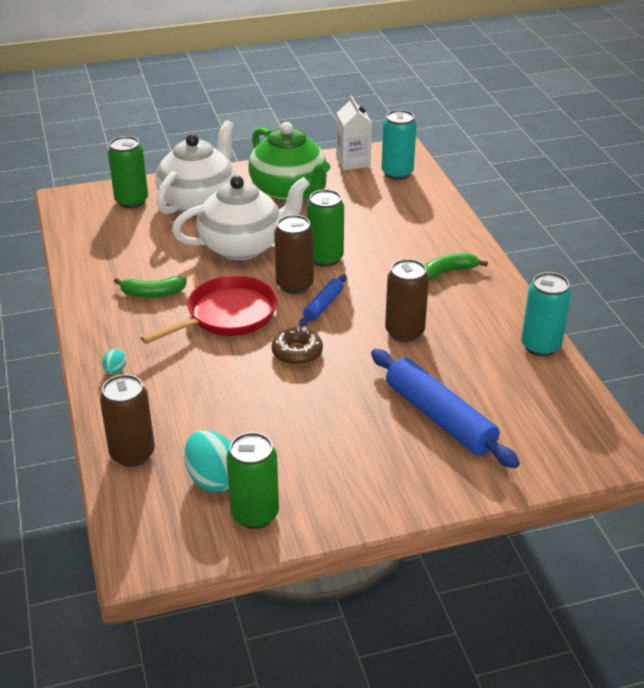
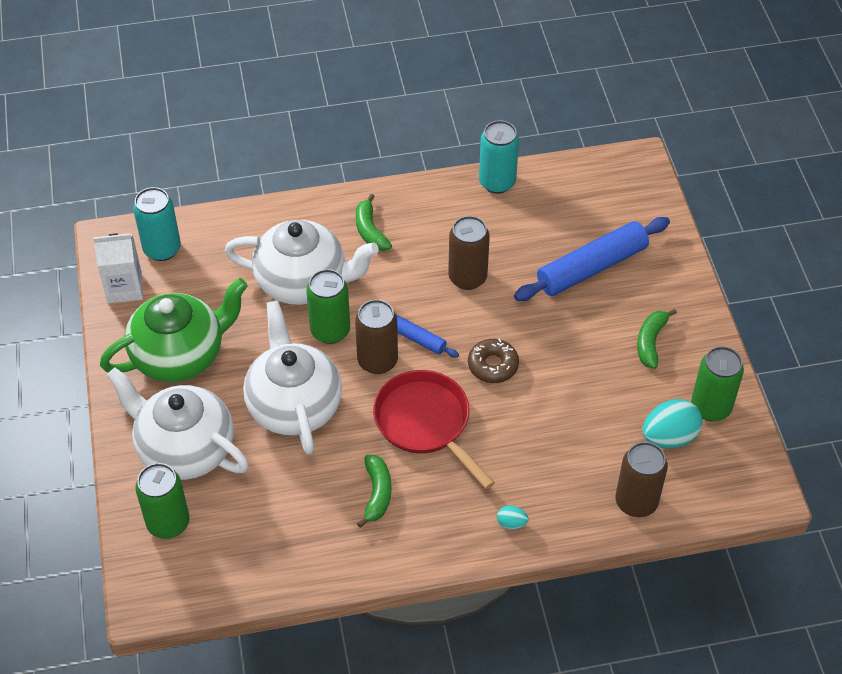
camera: 85 degrees left, 15 degrees up
(342, 465) = (651, 342): none -> green banana
(377, 241) = (303, 282): none -> white teapot

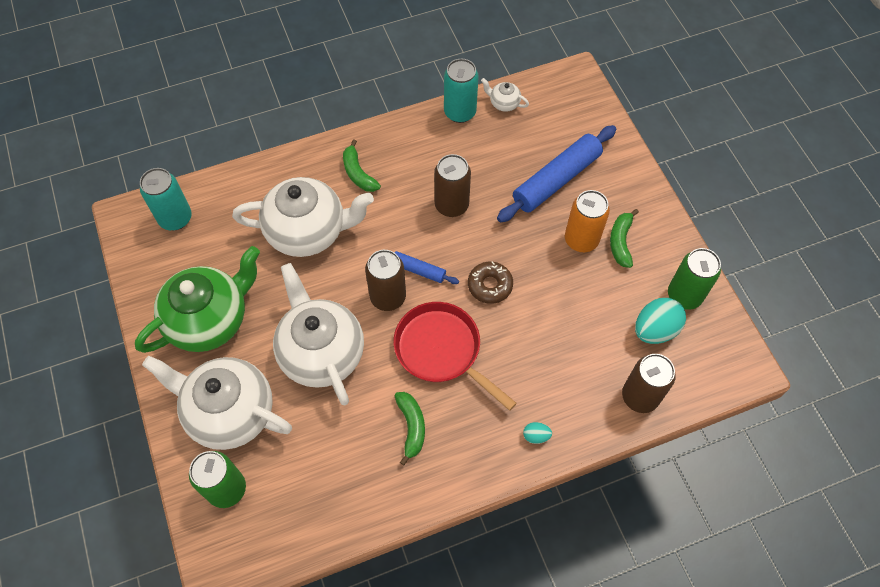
camera: 10 degrees left, 10 degrees up
(124, 288) = (147, 261): white carton -> none
(330, 331) = (340, 274): green can -> none
(549, 179) = (504, 103): none -> white teapot
(606, 333) = (581, 240): none -> orange can

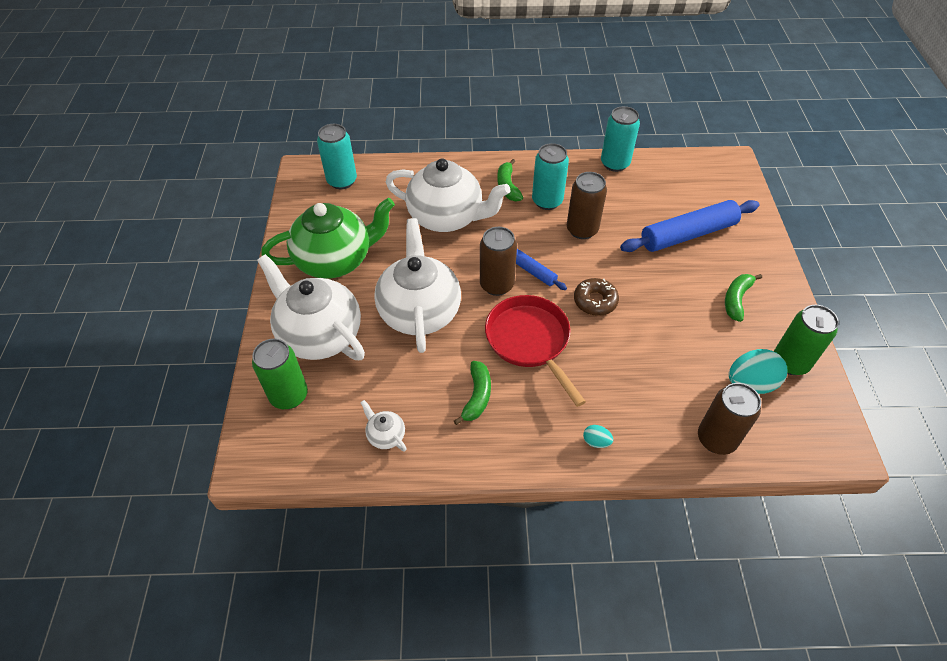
camera: 20 degrees right, 10 degrees down
(405, 180) = (547, 201): none -> turquoise can
(504, 103) = (657, 166): white teapot -> white teapot (385, 435)
(581, 240) = (697, 288): orange can -> none

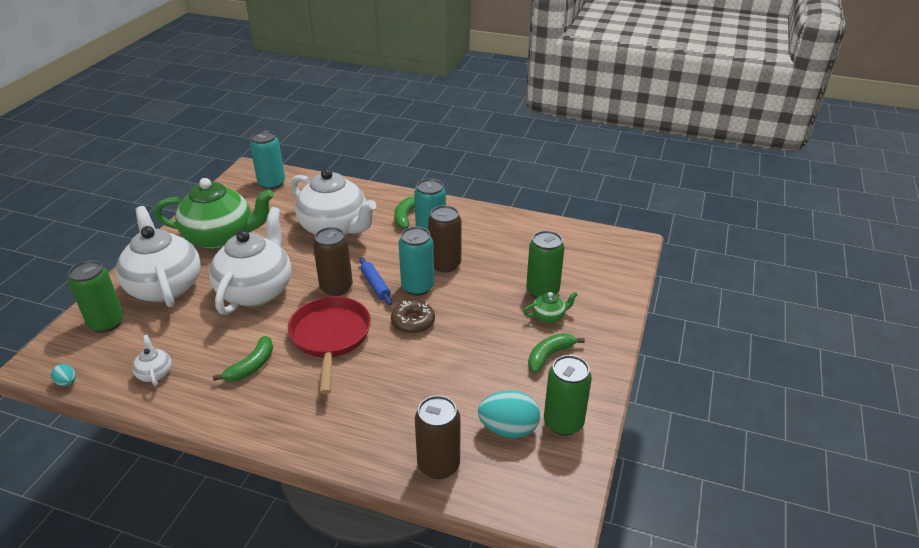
camera: 20 degrees right, 15 degrees down
(596, 441) = (325, 432): turquoise egg -> turquoise egg (67, 382)
(615, 163) = (516, 221): turquoise can -> turquoise can (417, 287)
(688, 234) = (542, 291): blue rolling pin -> green can
(710, 259) = (549, 316): none -> green teapot

